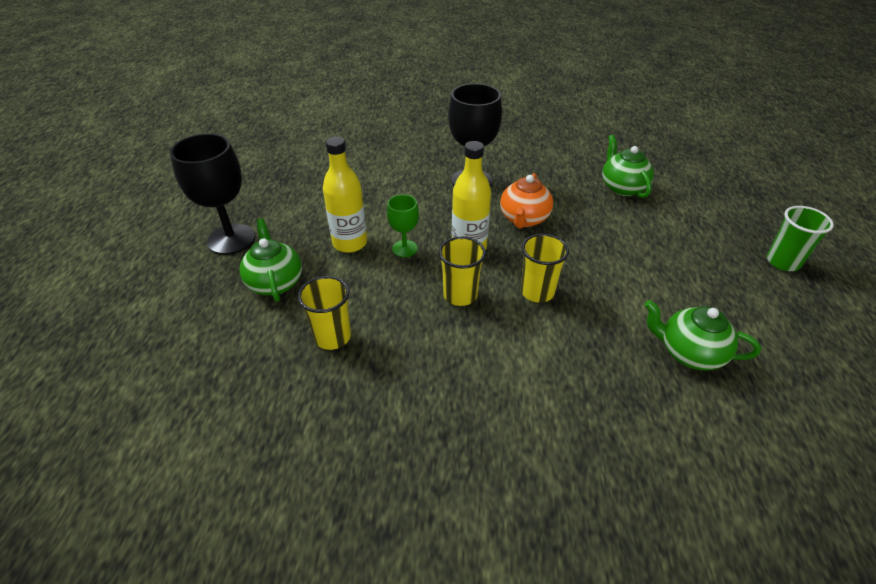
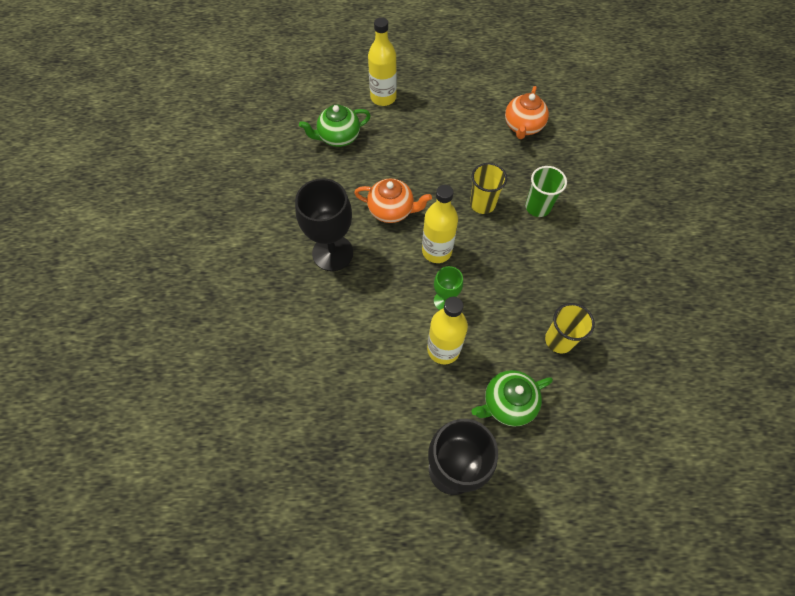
camera: 95 degrees left, 20 degrees up
(460, 295) = (495, 254): yellow cup -> none
(689, 353) = (523, 127): green teapot -> orange teapot
(697, 221) = (383, 97): none -> yellow bottle
(783, 262) = (426, 62): green cup -> green cup (537, 207)

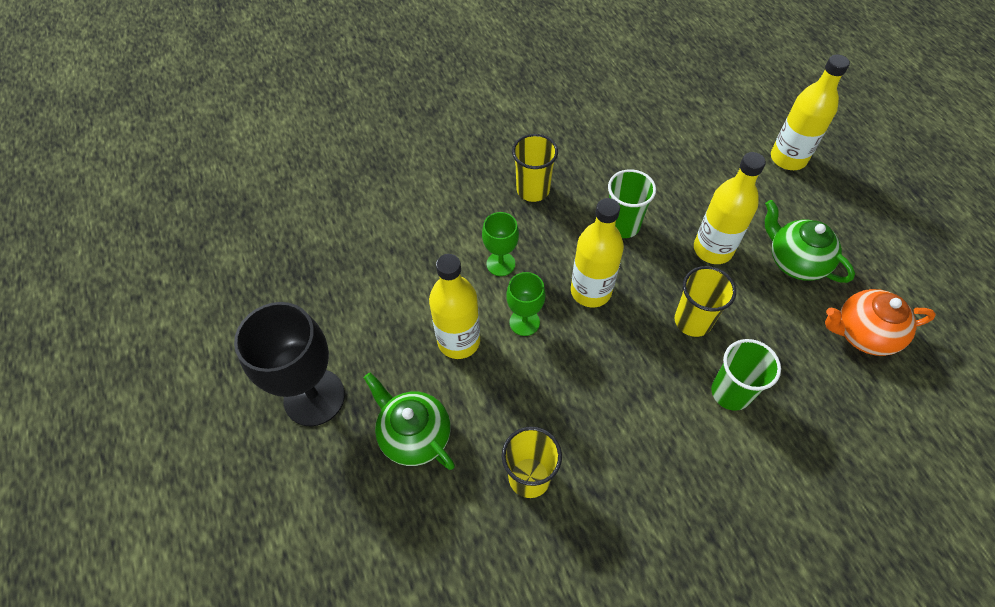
camera: 70 degrees right, 5 degrees down
(332, 253) = (533, 190): black goblet -> yellow cup
(338, 137) = (694, 137): green teapot -> green teapot (795, 261)
(389, 298) = (500, 264): none -> green goblet
(392, 210) = (622, 225): orange teapot -> green cup
(434, 169) = (712, 249): none -> yellow bottle

